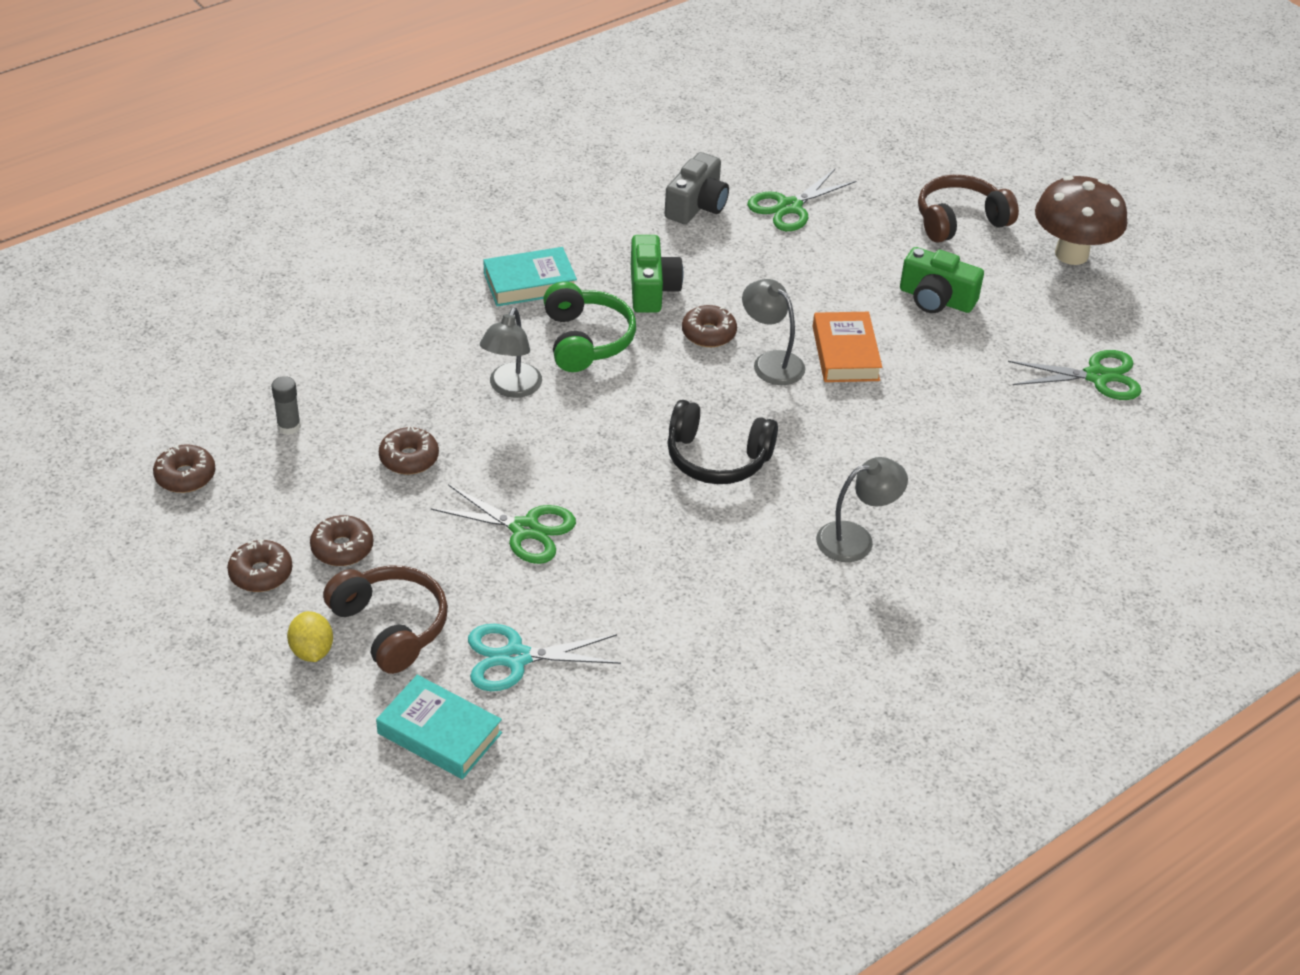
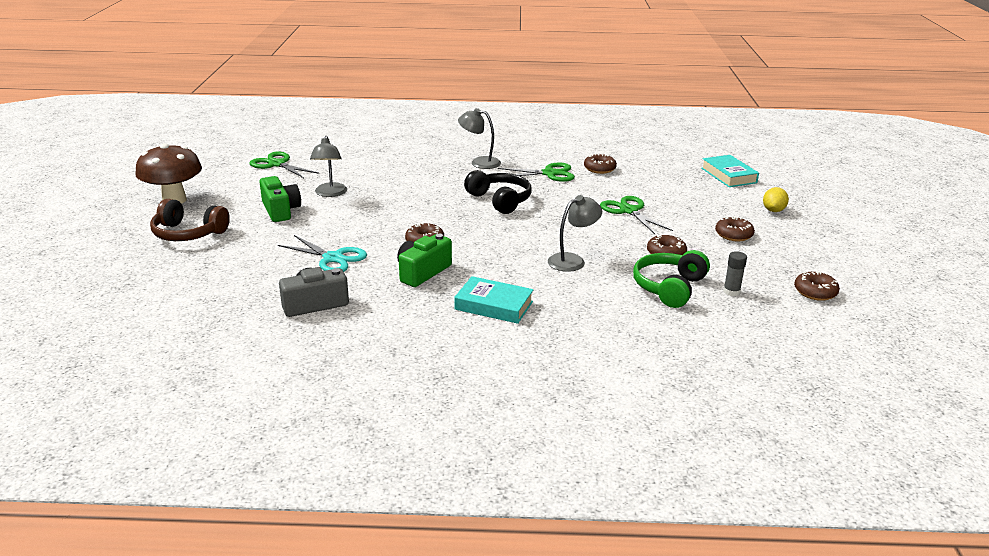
camera: 140 degrees left, 15 degrees down
(261, 573) = (786, 241): brown donut -> brown donut (599, 169)
(390, 627) = (727, 205): brown headphones -> none
(515, 658) = (675, 181): turquoise scissors -> turquoise scissors (333, 258)
(586, 340) = (499, 264): green headphones -> green headphones (669, 288)
(771, 362) = (413, 220): grey lamp -> grey lamp (330, 193)
(789, 207) = (261, 279): green scissors -> green scissors (549, 173)
(845, 353) = (369, 209): orange book -> none

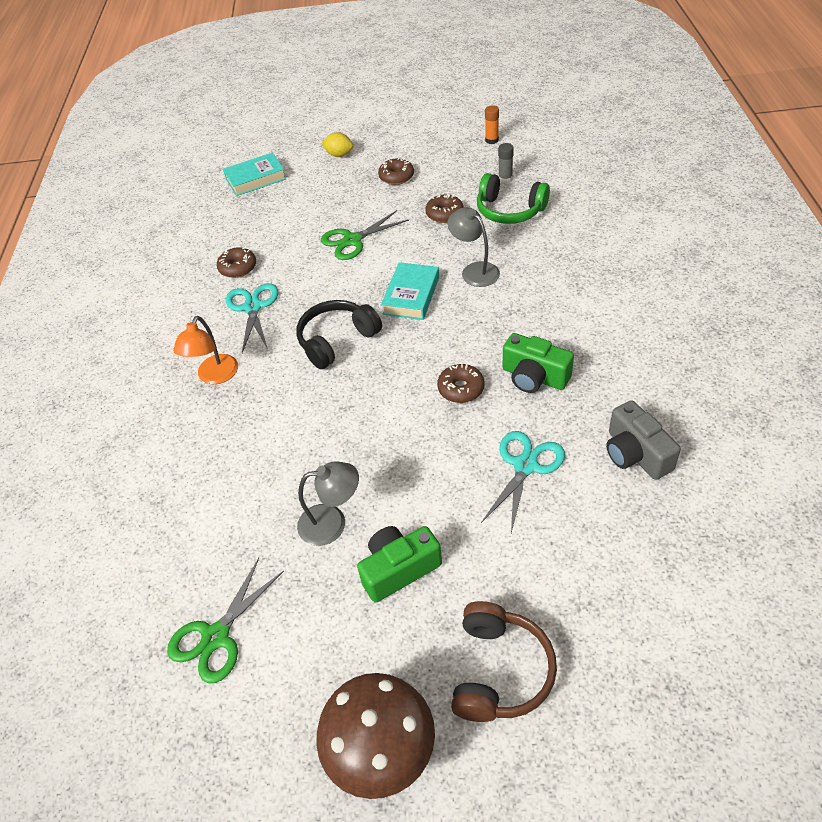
camera: 90 degrees left, 20 degrees up
(479, 162) = (215, 376): grey lamp -> orange lamp
(494, 305) = (582, 313): turquoise book -> turquoise book (411, 295)
(549, 173) = (253, 307): green scissors -> turquoise scissors
(815, 292) = (492, 140): brown donut -> orange glue stick

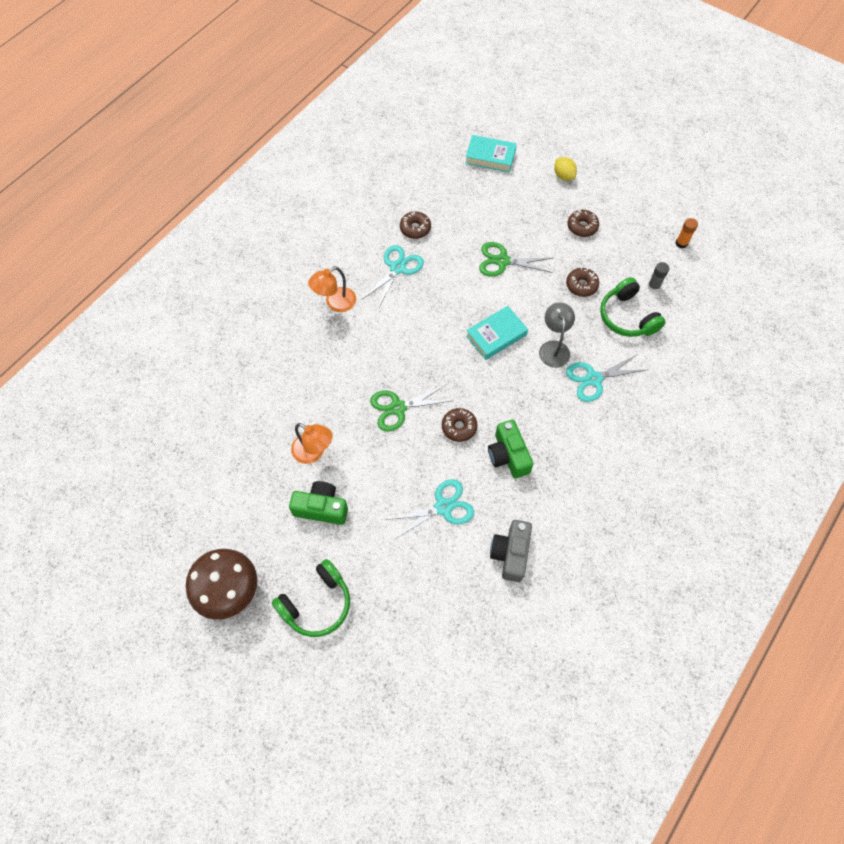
camera: 35 degrees right, 15 degrees up
(216, 637) = (208, 467): green scissors -> green scissors (398, 408)
(332, 523) = (314, 452): grey lamp -> orange lamp
(337, 340) = (422, 333): black headphones -> none
(500, 671) = (317, 603): brown headphones -> green headphones
(536, 269) = (594, 379): none -> turquoise scissors

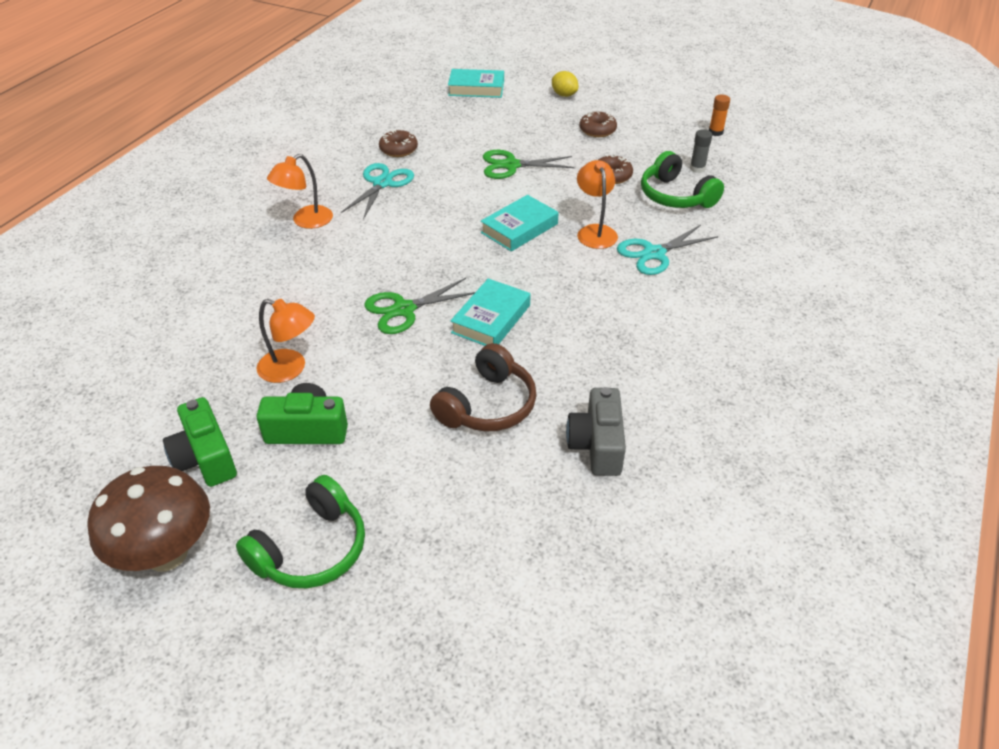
camera: 10 degrees left, 20 degrees down
(443, 507) = (487, 405): turquoise scissors -> brown headphones
(459, 427) = (491, 319): brown donut -> turquoise book
(508, 455) = (565, 339): green camera -> green camera (205, 458)
(554, 348) = (595, 231): grey lamp -> orange lamp

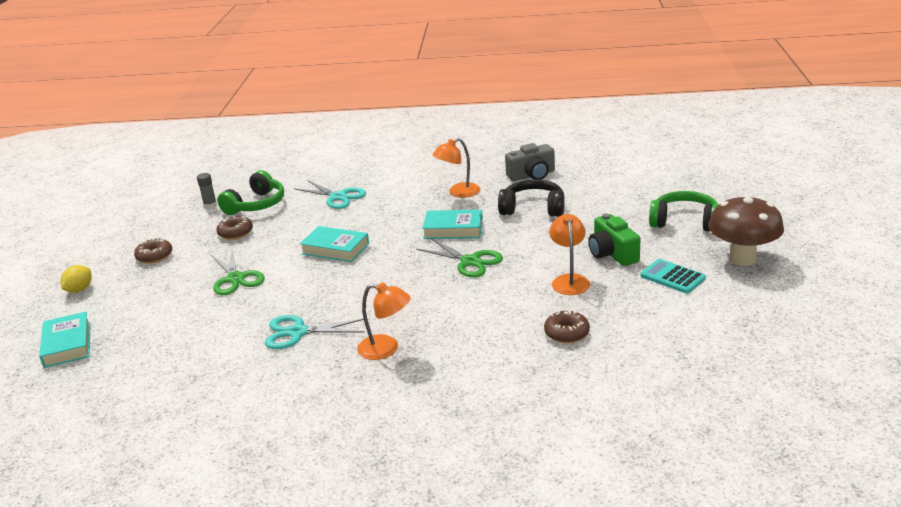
camera: 110 degrees left, 15 degrees down
(205, 458) = (672, 277): green camera -> turquoise calculator
(398, 149) = (227, 346): brown donut -> brown donut (566, 333)
(487, 405) = (533, 209): brown headphones -> black headphones
(595, 231) = (322, 221): orange lamp -> orange lamp (458, 193)
(715, 132) = (145, 209): orange glue stick -> none

